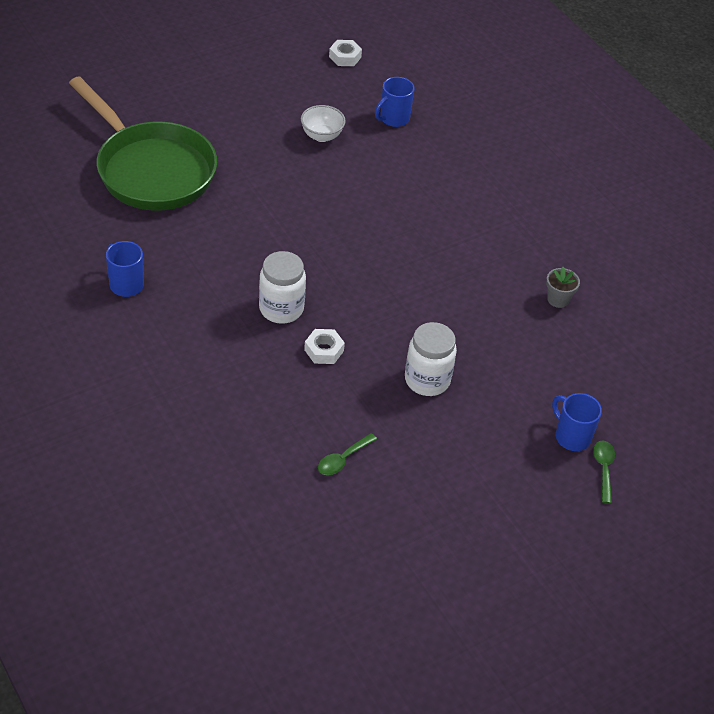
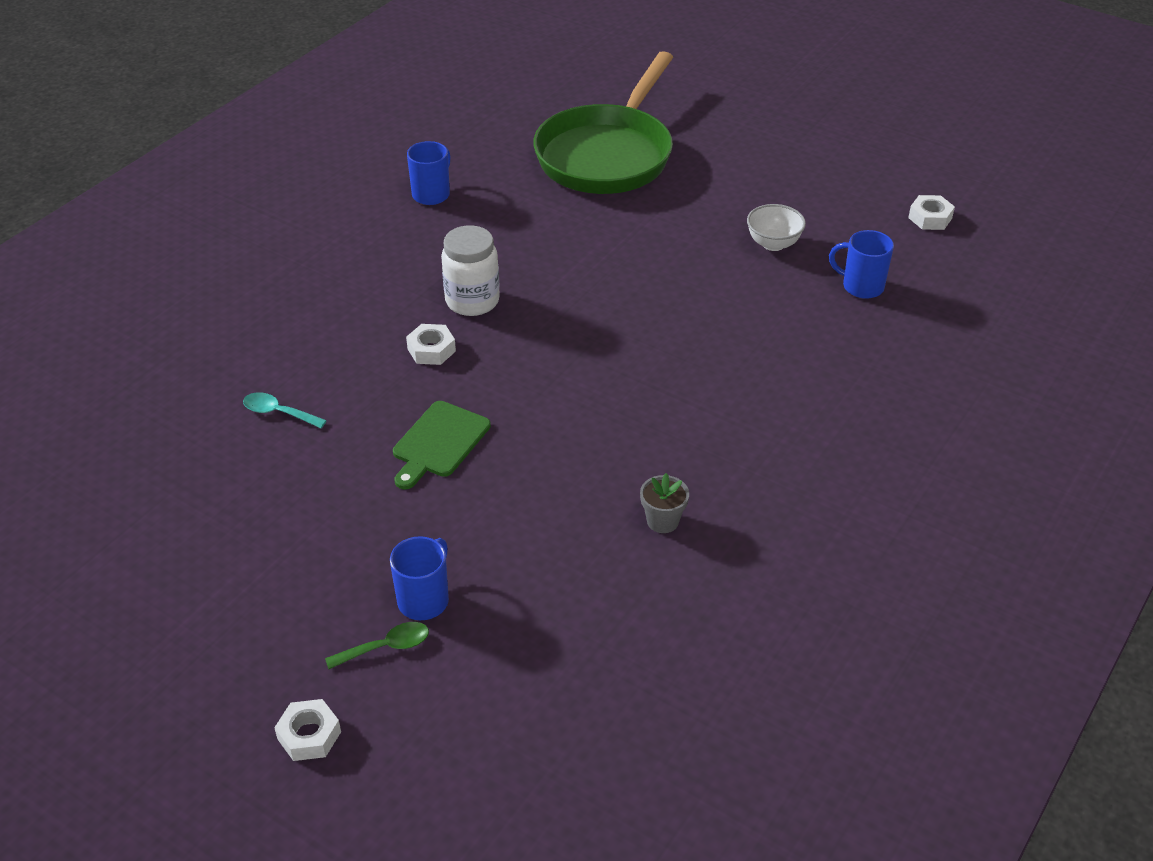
camera: 70 degrees right, 5 degrees down
(343, 459) = (278, 413): green spoon -> turquoise spoon
(427, 380) = (439, 443): white jar -> green cutting board
(659, 529) = (309, 735): none -> white nut

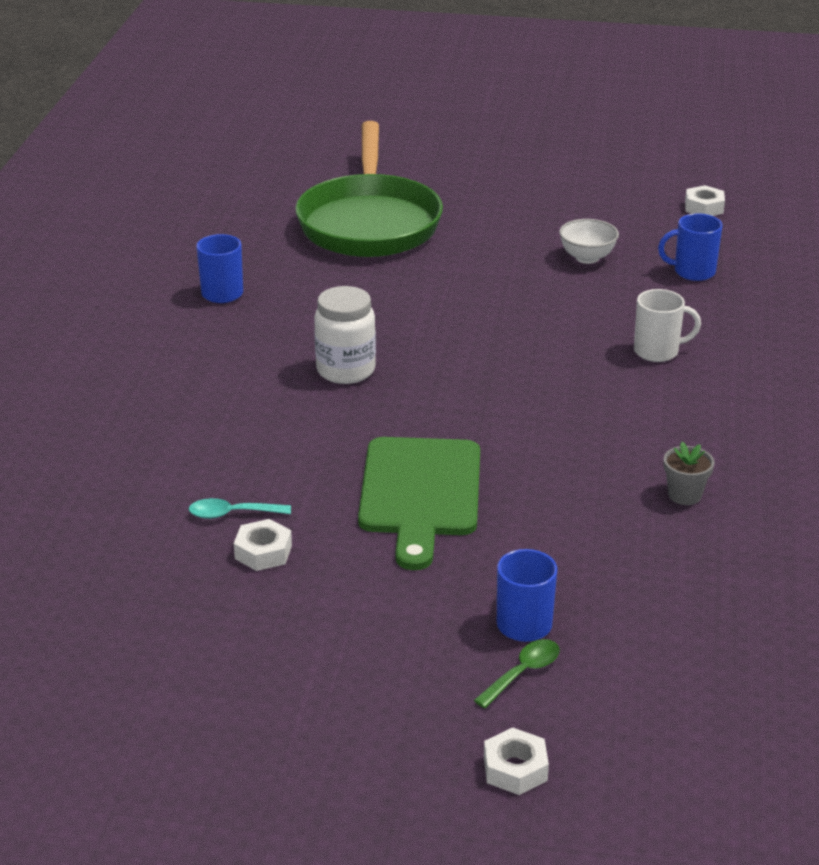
camera: 25 degrees left, 10 degrees down
(431, 350) = (342, 420): white nut -> white nut (263, 552)
(439, 443) = (420, 493): green cutting board -> green cutting board, size x1.57
(759, 363) = (658, 351): none -> white mug

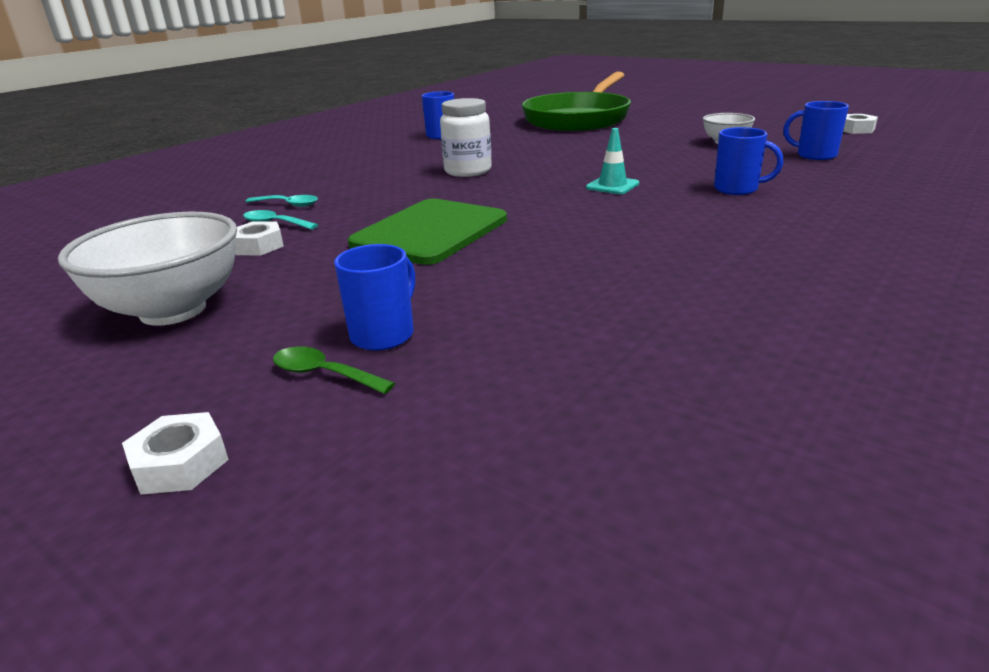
camera: 30 degrees right, 5 degrees down
(201, 478) = (288, 204): none -> turquoise spoon
(301, 653) = (173, 310): none -> white bowl
(523, 673) = (324, 374): green spoon -> green spoon turned 135 degrees counterclockwise
(533, 369) = (612, 186): none -> turquoise traffic cone
(658, 351) = (737, 189): white mug -> blue mug
(684, 495) = (668, 275): grey flower pot -> none

